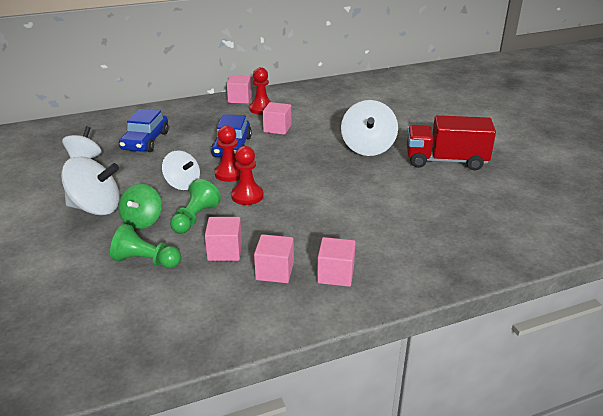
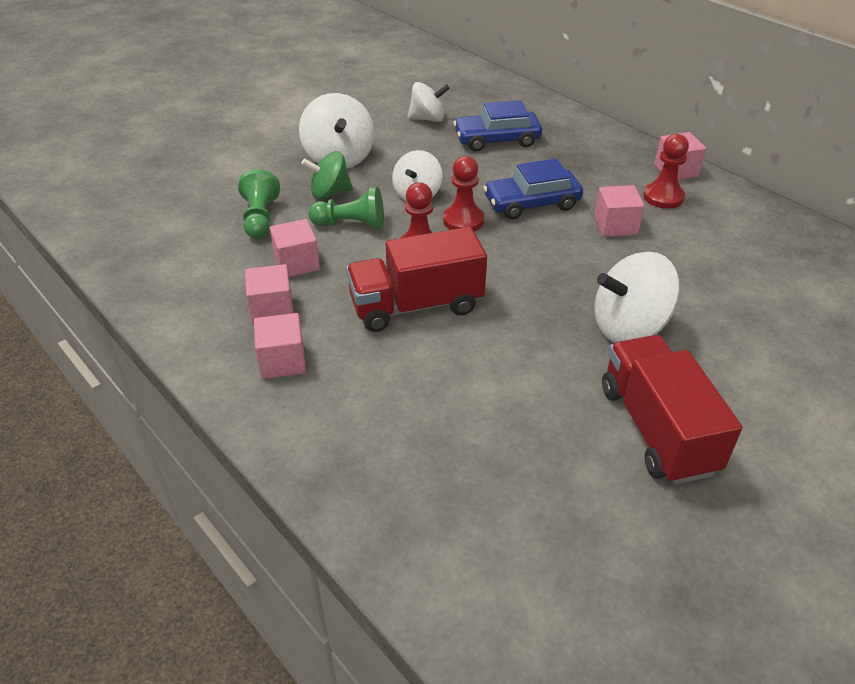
camera: 70 degrees right, 10 degrees up
(308, 209) = (416, 305): none -> red truck

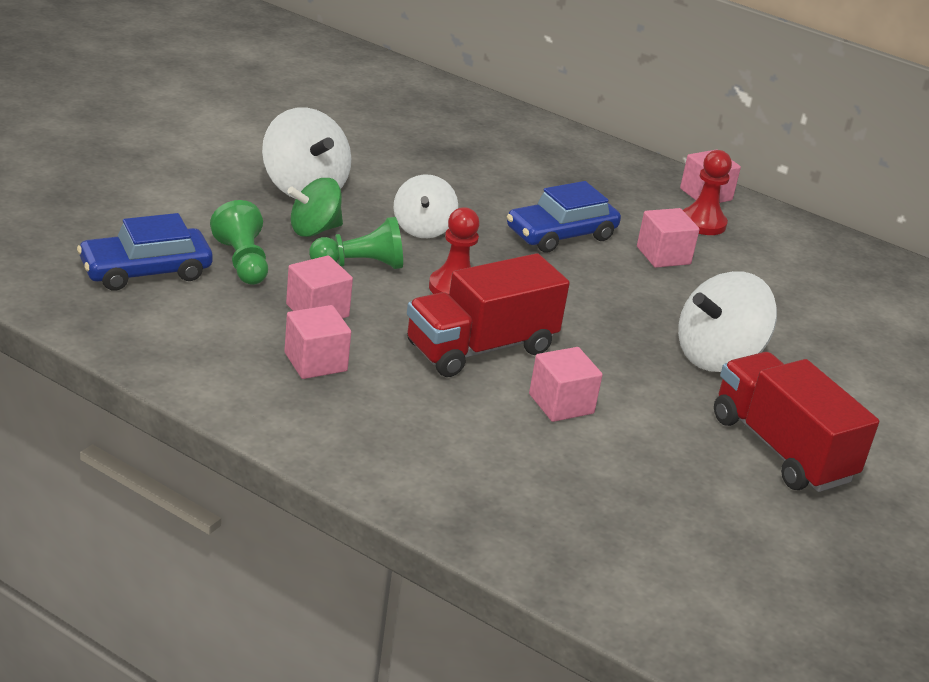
camera: 20 degrees left, 10 degrees down
(282, 361) = (357, 413): pink cube -> pink cube (561, 404)
(428, 119) = (392, 139): white spinning top -> none
(463, 220) = (491, 256): red pawn -> none
(497, 140) = (488, 163): blue car -> blue car (146, 271)

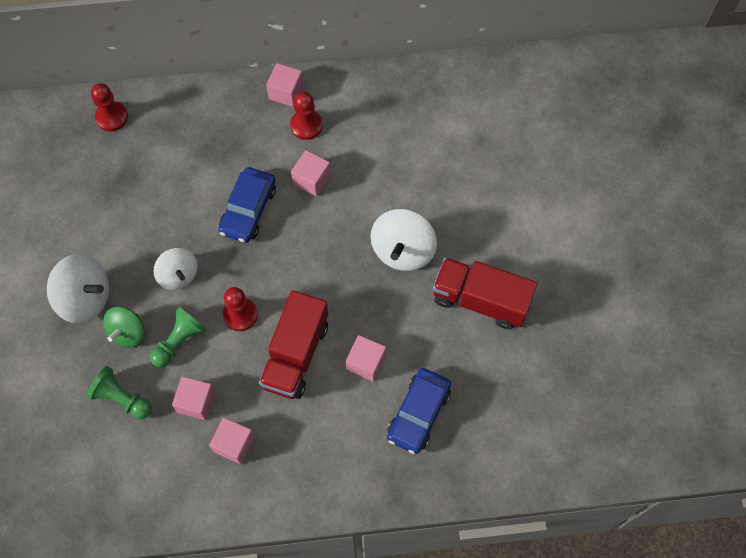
camera: 35 degrees left, 35 degrees up
(146, 271) = (84, 455): blue car -> blue car (418, 414)
(492, 117) = (111, 117): none -> red pawn

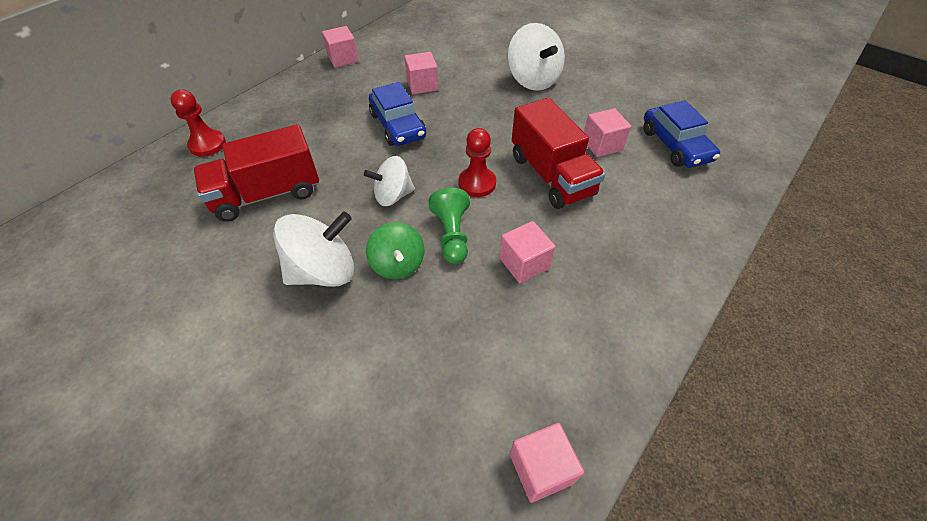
camera: 45 degrees left, 15 degrees down
(122, 398) = (456, 316): green pawn -> none
(178, 275) = (393, 196): white spinning top -> white spinning top turned 150 degrees clockwise
(234, 444) = (594, 265): pink cube -> pink cube (541, 468)
(306, 125) = (380, 65): red pawn -> none
(480, 300) = (613, 72): red truck -> red truck (267, 194)

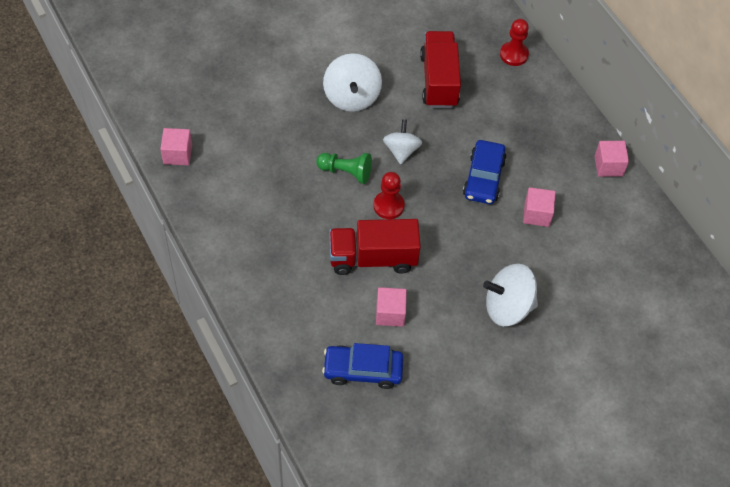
camera: 110 degrees right, 5 degrees up
(398, 125) = (484, 178): blue car -> blue car turned 75 degrees counterclockwise
(398, 264) = (337, 135): green spinning top -> none
(524, 263) = (301, 202): pink cube -> none

